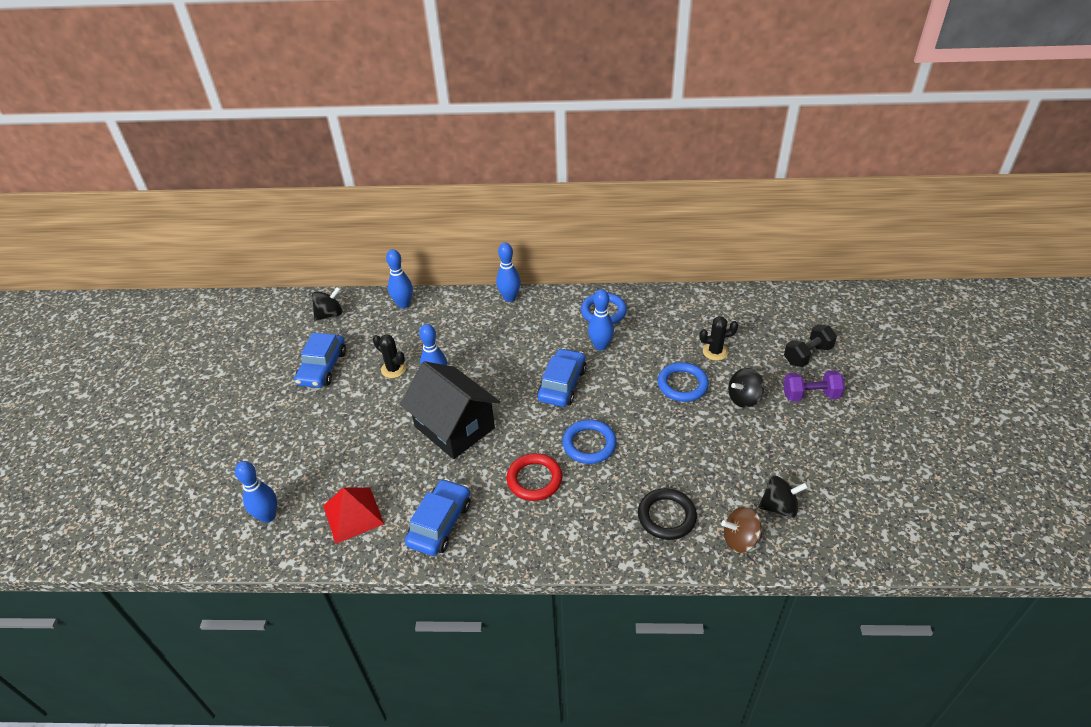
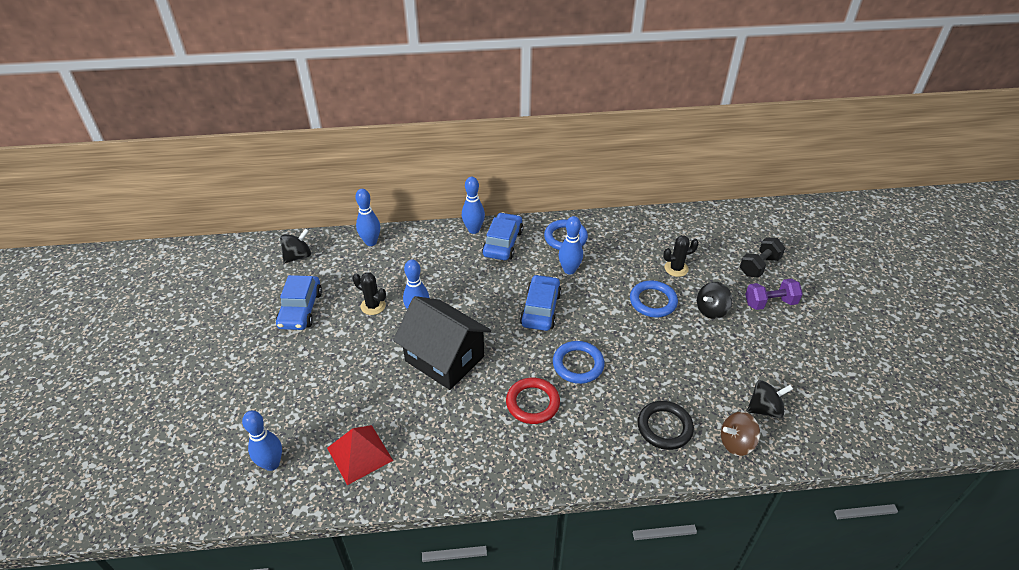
camera: 10 degrees left, 0 degrees up
(440, 523) = (449, 455): blue car -> blue car (503, 243)

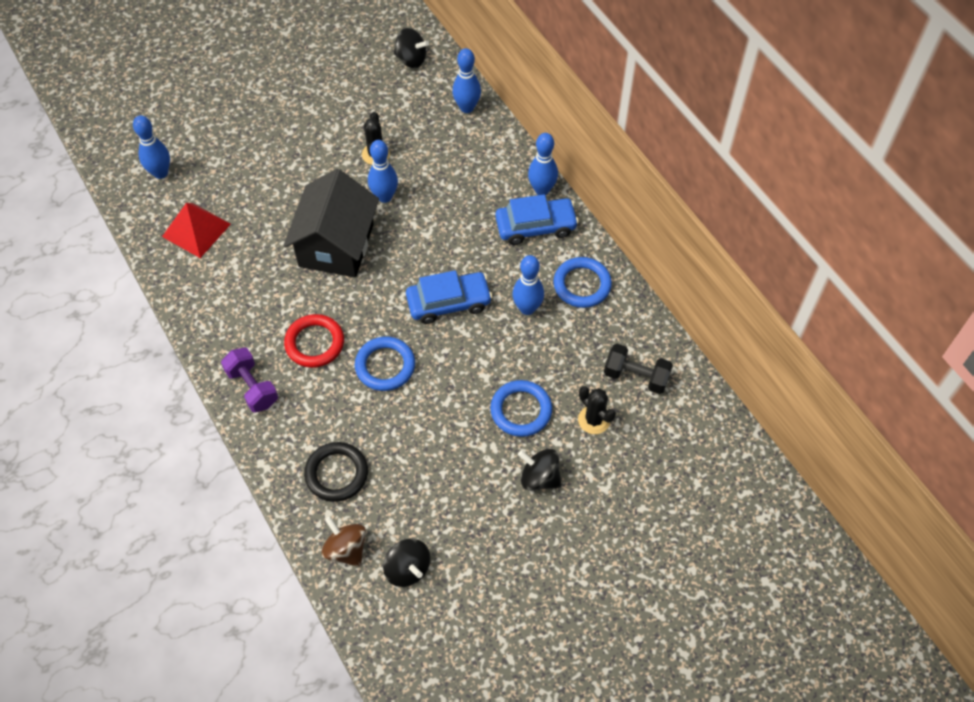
camera: 65 degrees right, 15 degrees up
(300, 309) = (341, 100): blue car -> none
(759, 266) = (654, 515): black dumbbell -> black dumbbell (636, 376)
(770, 303) = (588, 542): purple dumbbell -> purple dumbbell (252, 387)

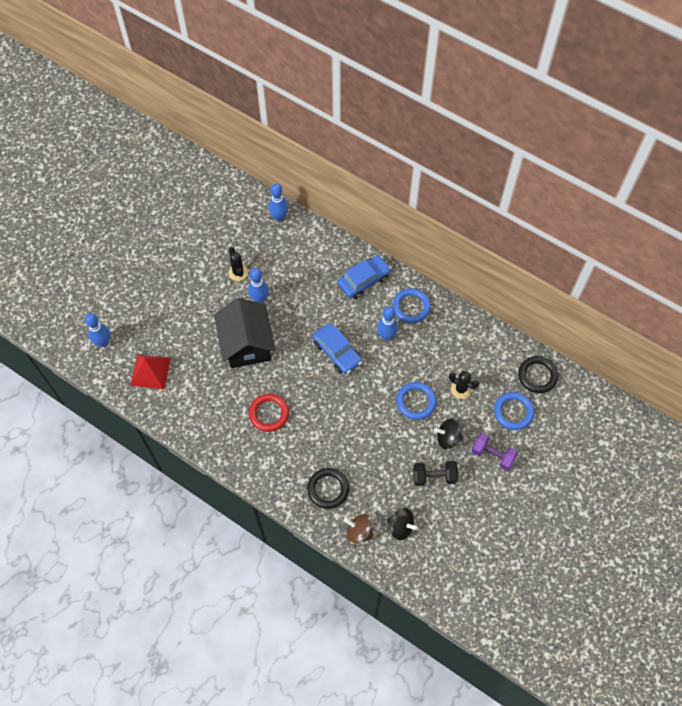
camera: 25 degrees left, 5 degrees up
(252, 387) = (246, 458): purple dumbbell -> purple dumbbell (492, 455)
(385, 366) = (320, 409): blue ring -> blue ring (513, 412)
(411, 59) = (225, 197): black spinning top -> none
(449, 302) = (337, 352): blue car -> blue car turned 90 degrees clockwise
(542, 190) = (355, 254): blue bowling pin -> none
(636, 376) = (471, 351): black dumbbell -> black dumbbell (434, 476)
(715, 448) = (537, 376): none -> black ring

